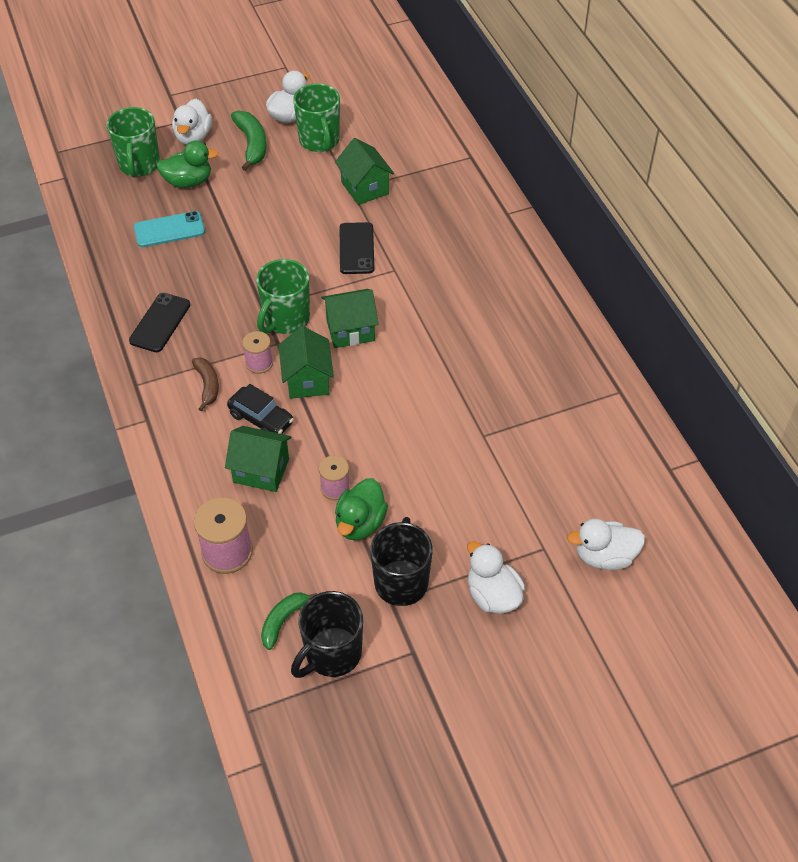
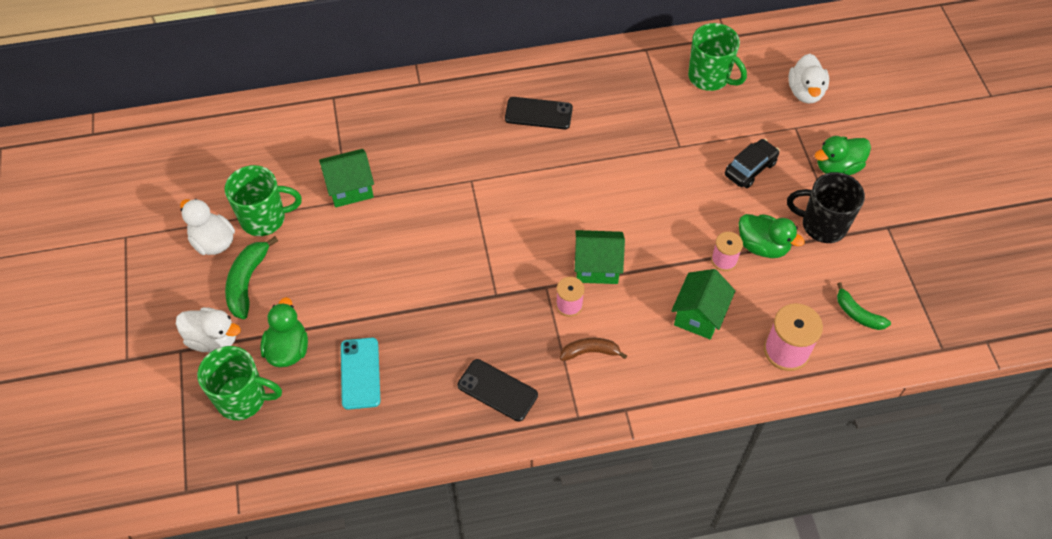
camera: 80 degrees left, 5 degrees up
(252, 144) = (247, 282): green banana -> green banana turned 75 degrees counterclockwise
(261, 419) = (638, 310): black car -> black car (750, 169)
(285, 319) = (516, 277): green mug -> green mug (709, 77)
(332, 654) = (889, 282): black mug -> none
(350, 330) = (542, 225): green house -> none
(356, 248) = (435, 206): black phone -> black phone (538, 113)
(493, 595) = (837, 167): white duck -> green duck

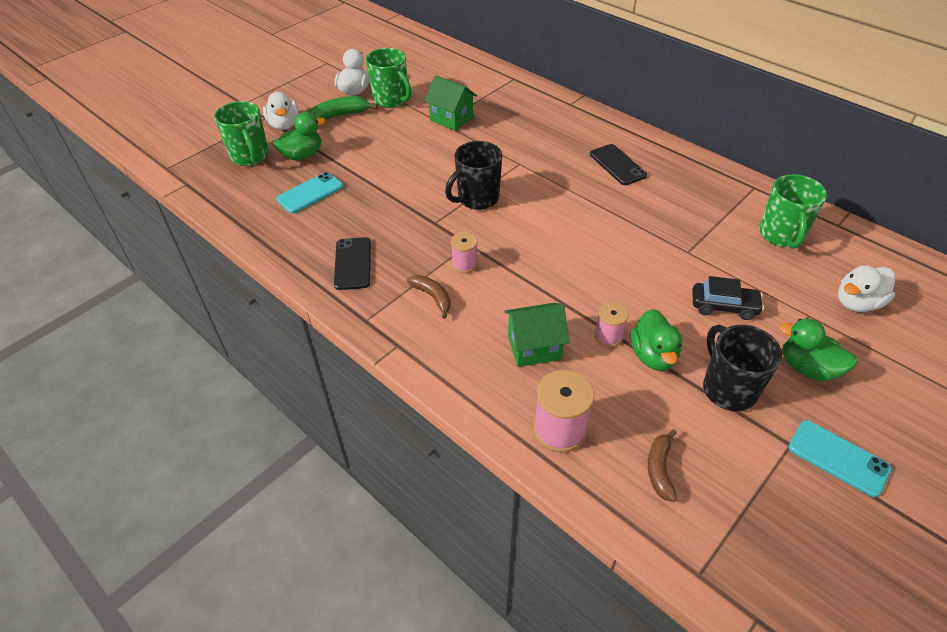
camera: 55 degrees right, 10 degrees down
(491, 243) = (477, 199): none -> black mug
(597, 267) = (515, 262): green house -> none
(857, 314) = (660, 469): green banana -> brown banana
(913, 211) = (838, 458): none -> turquoise phone

